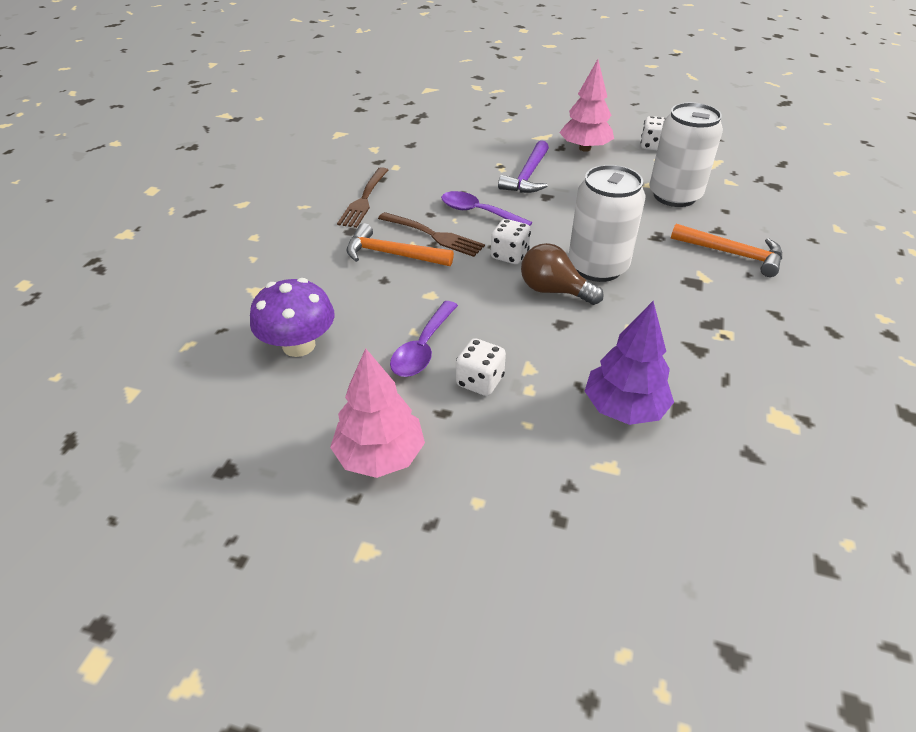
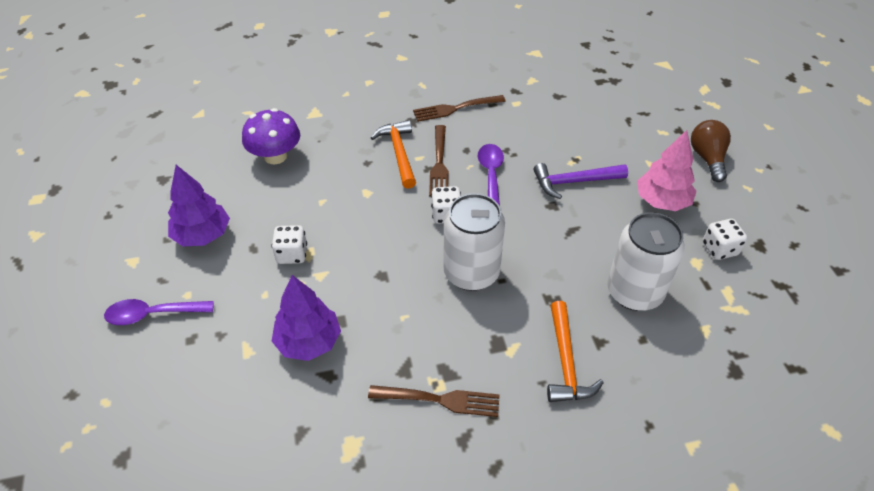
camera: 60 degrees right, 5 degrees up
(380, 455) = (203, 235): pink tree -> purple tree
(423, 348) = (307, 213): purple spoon -> purple spoon (152, 314)
(554, 290) = (419, 257): brown light bulb -> brown light bulb (707, 158)
(745, 339) = (439, 400): none -> brown fork

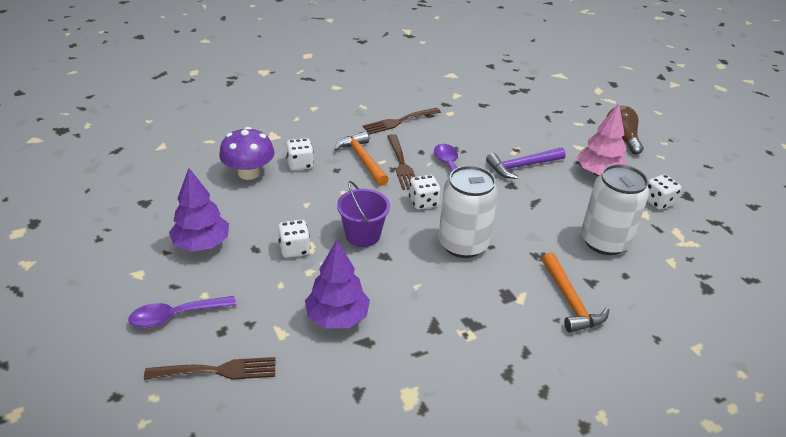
camera: 15 degrees left, 10 degrees down
(331, 152) = (300, 164): none -> white dice
(367, 247) = (363, 235): none -> purple bucket
(439, 400) = (474, 346): brown fork -> brown fork (217, 371)

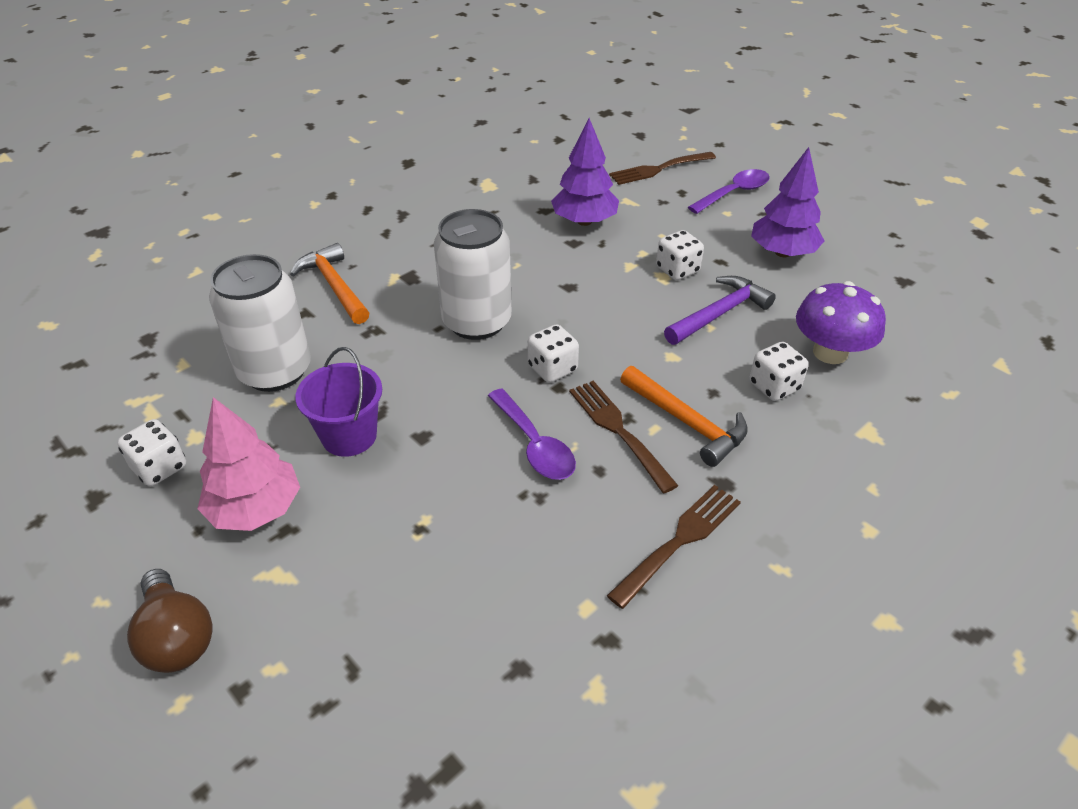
camera: 165 degrees right, 5 degrees up
(363, 235) = (609, 303): purple bucket -> purple bucket (349, 436)
(522, 166) = (405, 486): purple hammer -> purple hammer (719, 314)

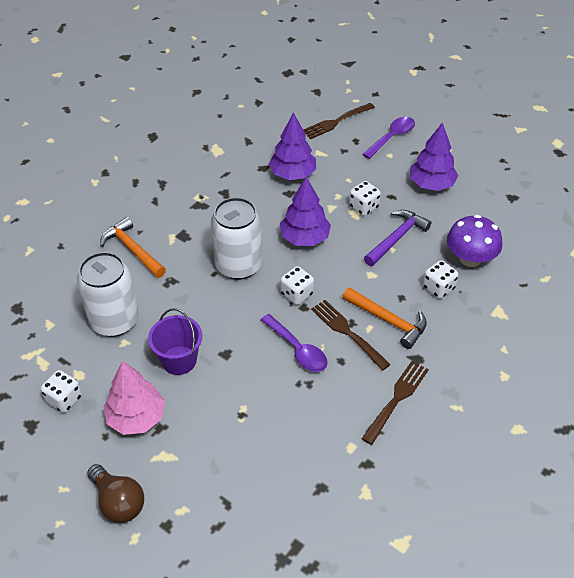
camera: 10 degrees left, 5 degrees up
(582, 298) = (304, 238): none -> purple tree

